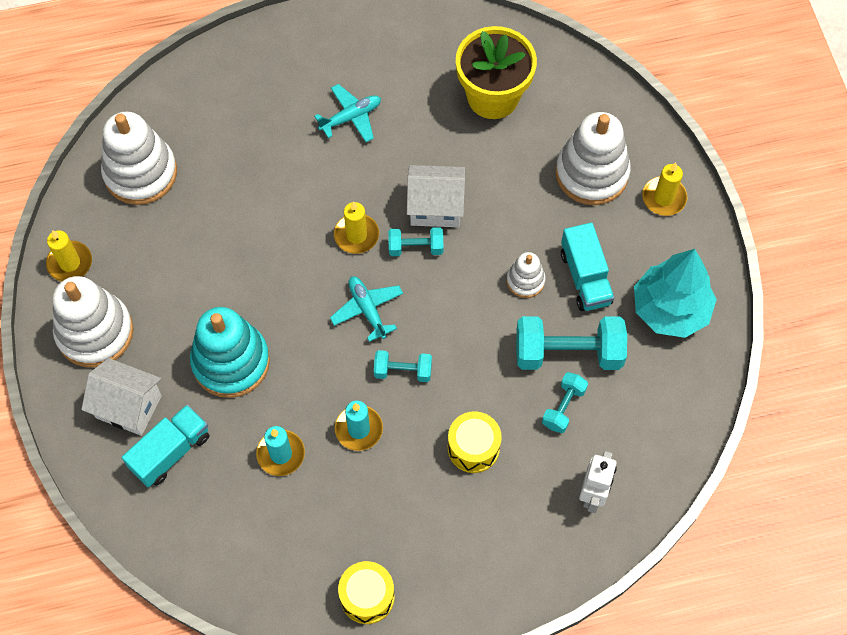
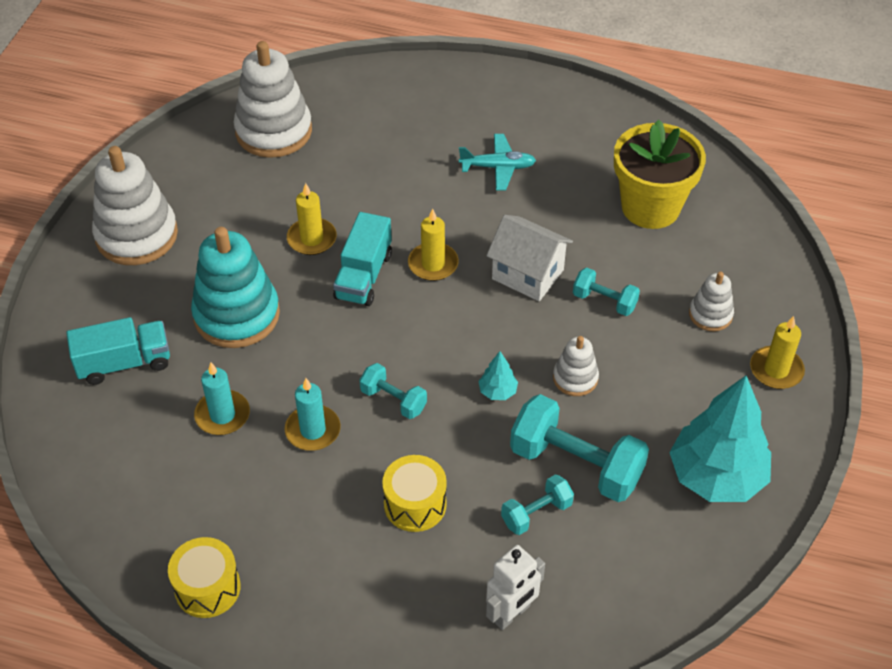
camera: 30 degrees right, 15 degrees down
(70, 263) = (159, 173): yellow candle -> yellow candle (312, 239)
(128, 406) = (117, 308): white house -> none
(367, 310) = (397, 331): turquoise plane -> none
(415, 247) = (483, 300): turquoise dumbbell -> turquoise dumbbell (604, 301)
(475, 322) = (497, 391): none -> turquoise tree
(585, 277) = (641, 404): turquoise truck -> turquoise truck (364, 276)
(591, 173) = (710, 314): white stacking toy -> white stacking toy, size x0.51

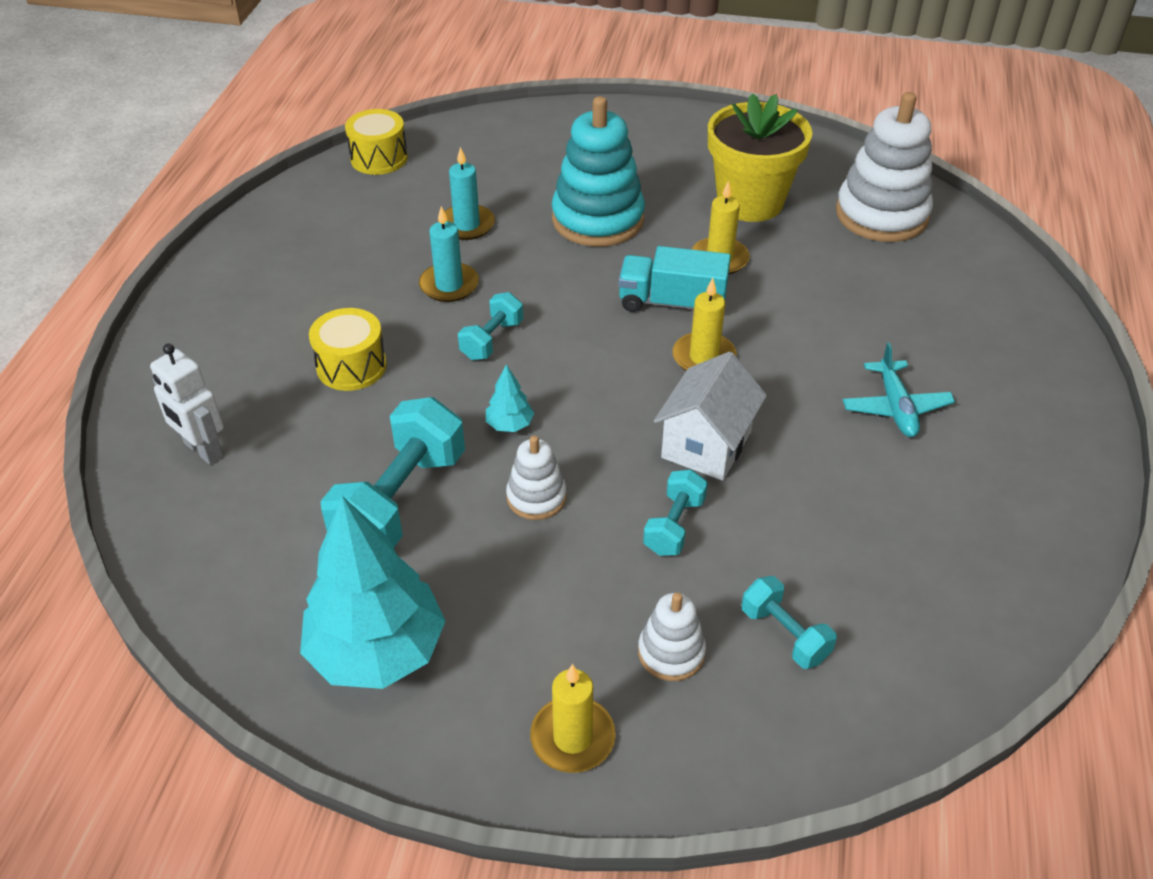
camera: 85 degrees right, 5 degrees down
(124, 363) = (527, 160): turquoise truck -> none
(136, 235) = (692, 145): white stacking toy -> none
(207, 588) = (268, 239): yellow drum -> yellow drum (379, 158)
(536, 513) = (332, 466): turquoise dumbbell -> turquoise dumbbell (784, 634)
(650, 207) = (875, 579): yellow flower pot -> yellow flower pot (750, 202)

